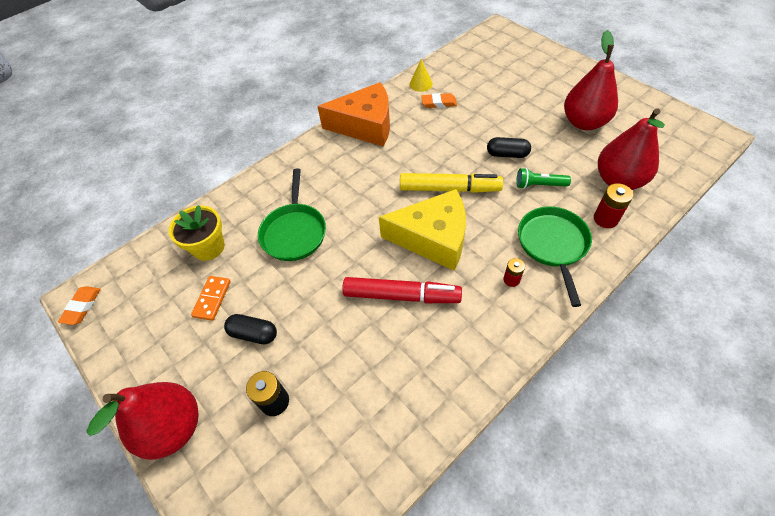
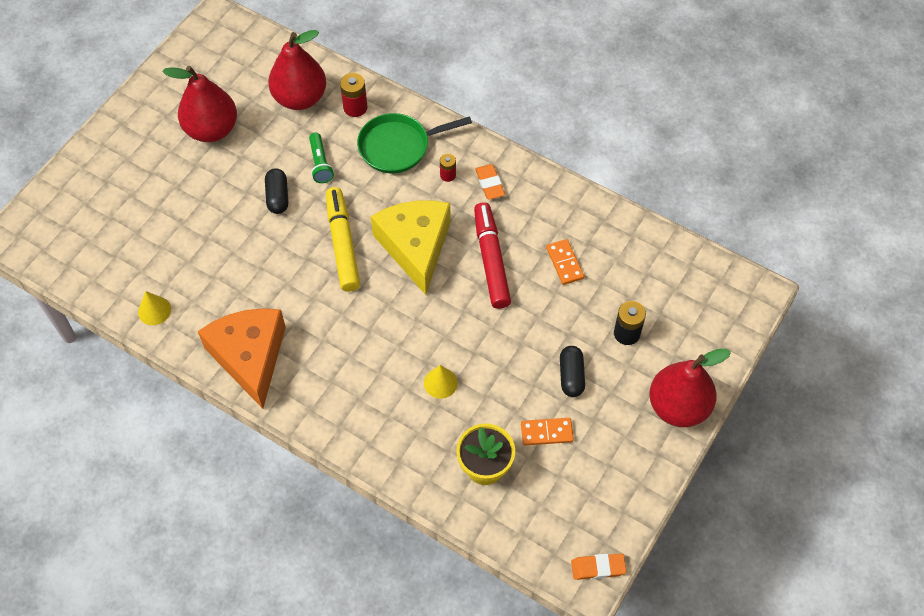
camera: 110 degrees left, 5 degrees up
(294, 232) = (440, 383): green pan -> yellow cone
(378, 363) = (564, 263): none -> orange domino
(439, 103) = (193, 281): orange eraser -> orange eraser (490, 184)

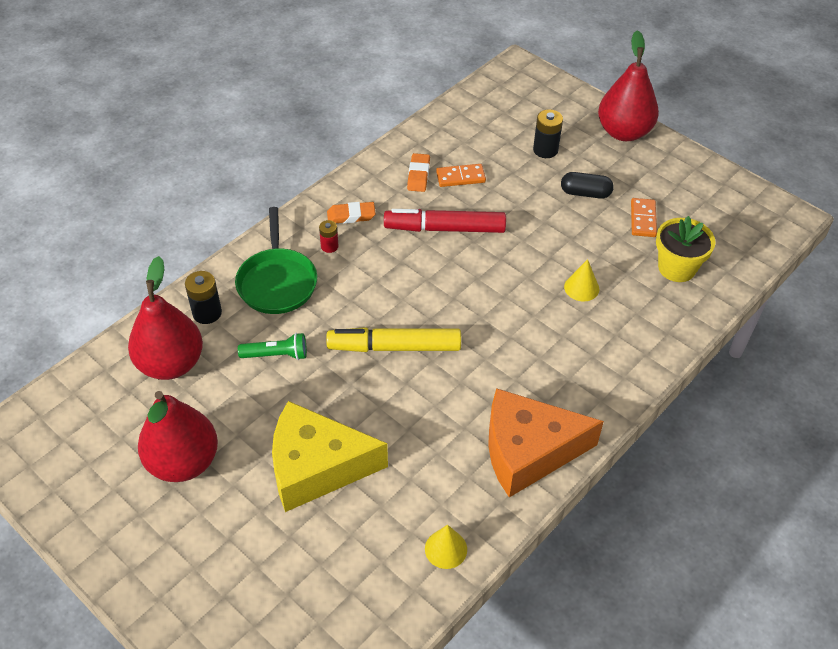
camera: 80 degrees left, 10 degrees down
(278, 197) = (311, 401): black capsule -> none
(355, 107) = (207, 313): red battery -> black battery
(415, 247) = (414, 285): yellow cheese -> yellow cheese (316, 467)
(598, 568) = (777, 208): orange eraser -> orange eraser (418, 175)

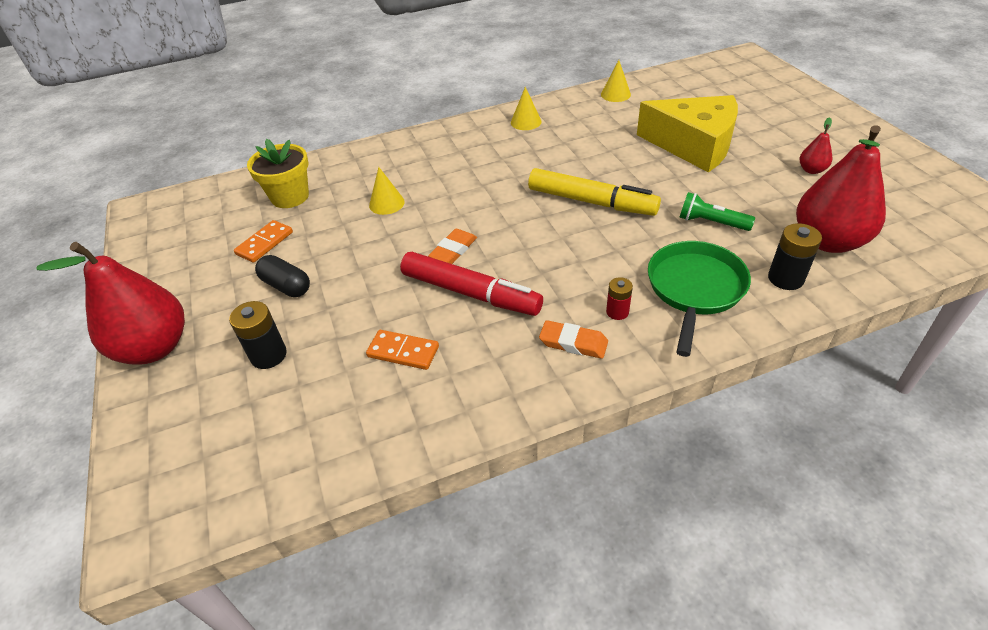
camera: 150 degrees left, 5 degrees down
(183, 462) = (811, 170): red pear -> red pear, size x0.43
(418, 175) = (453, 373): orange eraser -> orange eraser (453, 250)
(528, 451) = (526, 122): orange cheese -> yellow cone

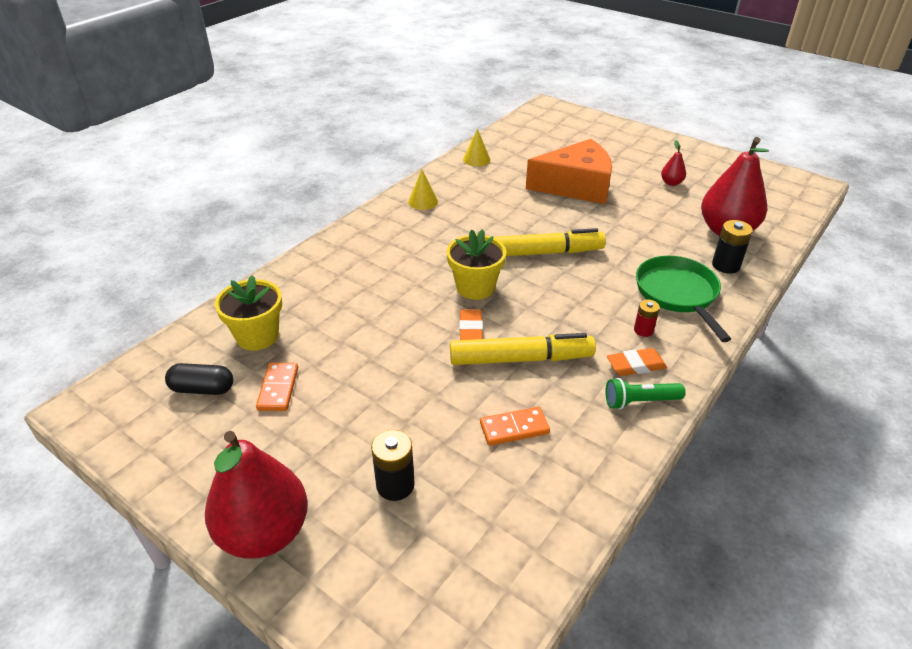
camera: 35 degrees left, 5 degrees down
(286, 286) = (345, 418): black capsule -> black capsule (202, 389)
(386, 203) = (366, 310): yellow cone -> none
(470, 293) = (521, 359): red marker -> yellow marker
(495, 214) = (475, 287): none -> yellow flower pot
(694, 145) = (576, 186): yellow cheese -> orange cheese
(711, 222) = (643, 241): green flashlight -> green flashlight (640, 401)

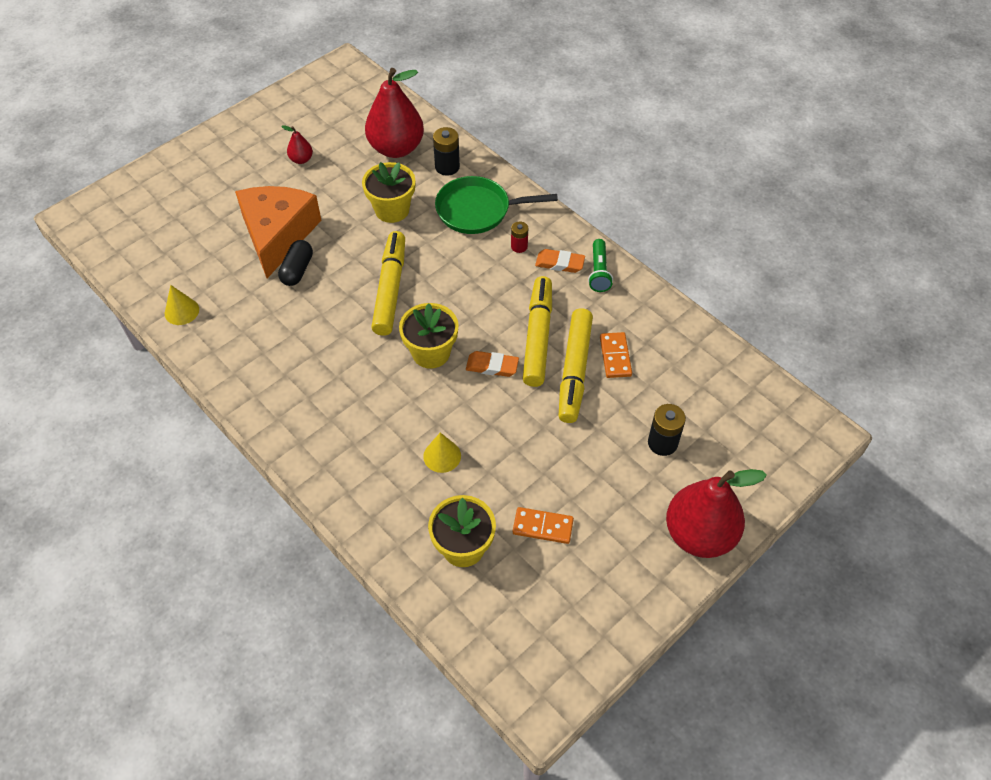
camera: 80 degrees left, 15 degrees up
(202, 389) = (532, 593): black capsule -> black capsule (297, 270)
(423, 201) = (257, 376): yellow cone -> yellow cone (442, 456)
(482, 394) = (574, 371): none -> yellow marker
(636, 365) = (560, 263): orange eraser -> orange eraser turned 75 degrees counterclockwise
(642, 240) = (392, 210): none -> yellow flower pot

